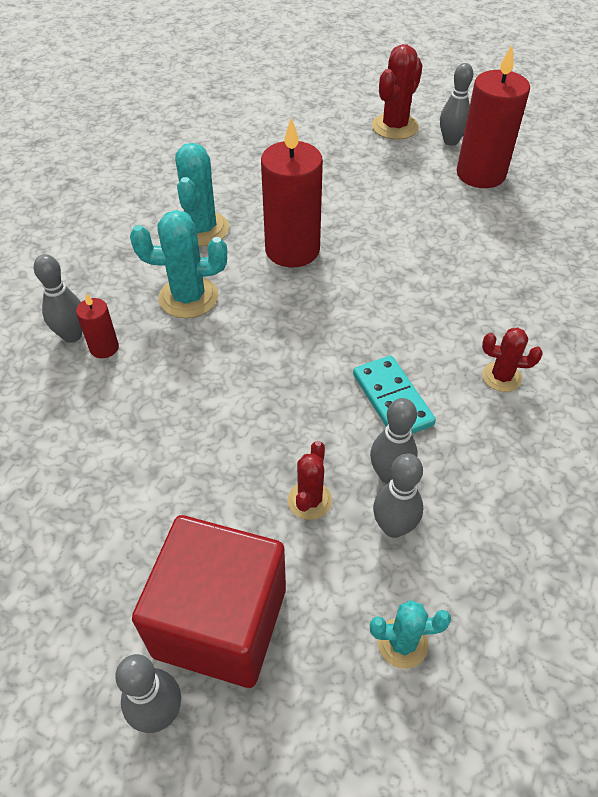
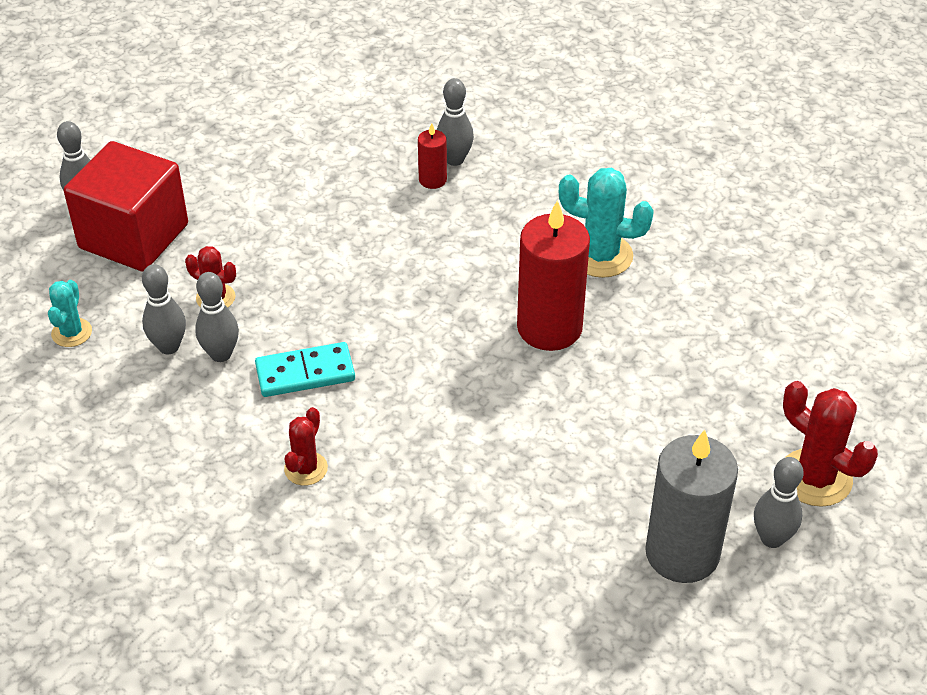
camera: 100 degrees right, 5 degrees down
(188, 297) = (488, 239): turquoise cactus -> none
(480, 174) = (682, 553): red candle -> grey candle

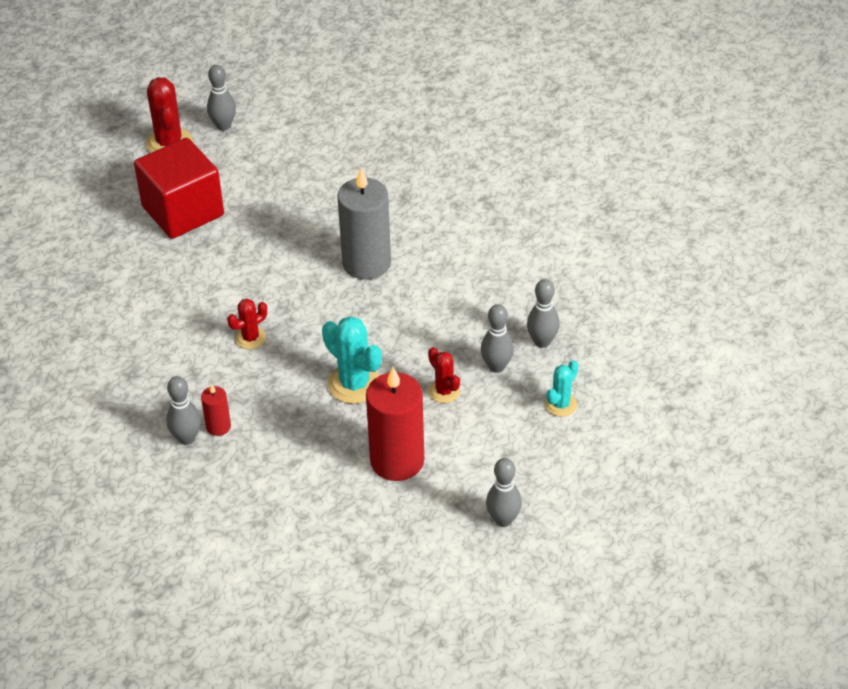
camera: 150 degrees left, 0 degrees up
(134, 236) = (478, 470): red cube -> red cube (183, 211)
(221, 354) = (464, 347): grey bowling pin -> grey bowling pin (542, 341)
(305, 373) = (415, 312): turquoise domino -> none
(306, 468) = (452, 254): red cactus -> red cactus (250, 338)
(549, 328) = (235, 280): red candle -> red candle (397, 460)
(600, 256) = (155, 315): turquoise cactus -> turquoise cactus (354, 384)
(682, 553) = (276, 137): grey candle -> grey candle (366, 263)

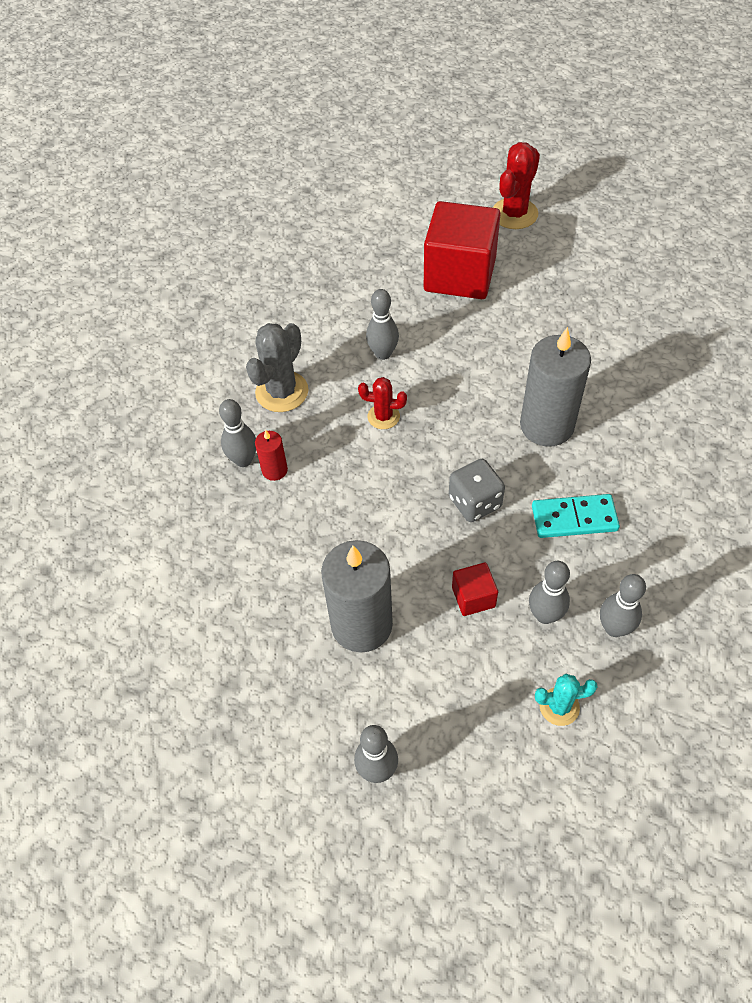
camera: 50 degrees right, 10 degrees up
(154, 378) = (282, 392): none -> grey cactus
(223, 126) = (570, 228): grey bowling pin -> grey bowling pin (383, 353)
(354, 384) = (411, 524): turquoise cactus -> none
(378, 341) = (475, 502): none -> grey dice
(397, 460) = (361, 625): red candle -> grey candle
(444, 391) = (473, 597): red cactus -> red cube
(449, 302) = (574, 518): none -> turquoise domino

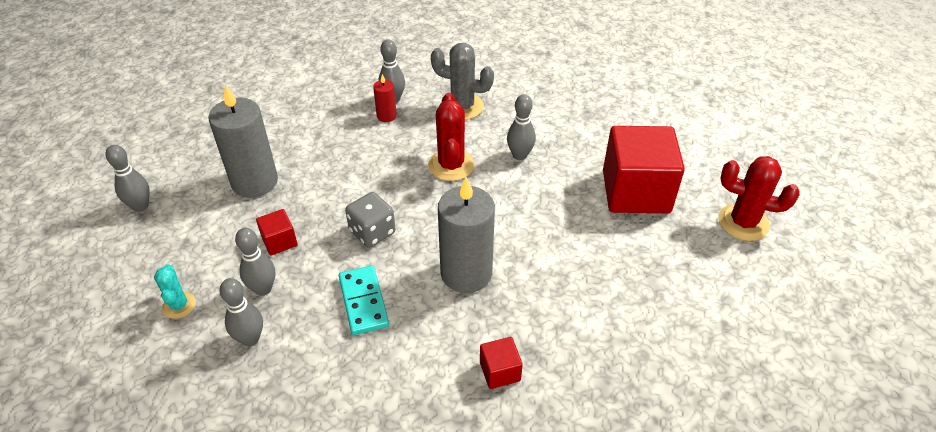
camera: 75 degrees right, 10 degrees down
(383, 416) = (451, 165): red cactus -> red cactus, size x1.68
(667, 417) = (500, 371): none -> red cube

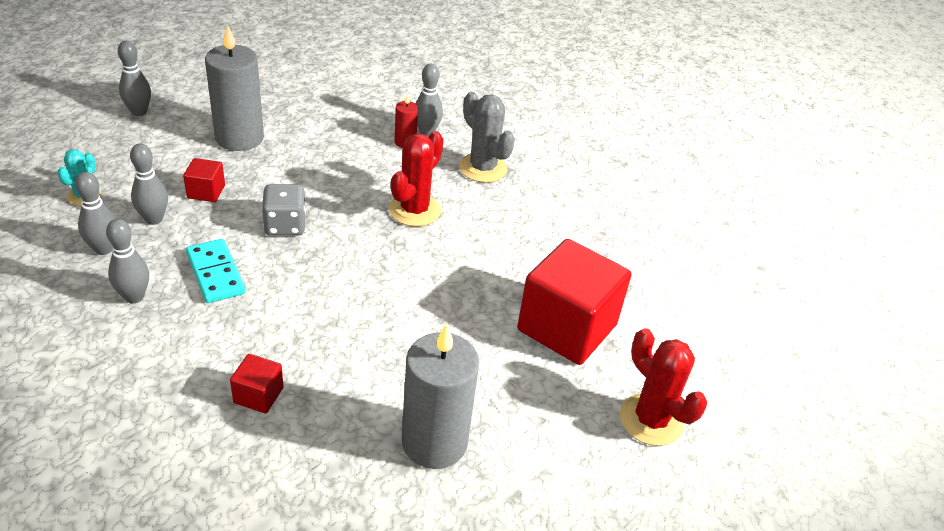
camera: 30 degrees right, 5 degrees down
(363, 302) = (215, 273): turquoise domino -> turquoise domino turned 45 degrees counterclockwise
(466, 273) = (324, 302): grey candle -> grey candle (434, 442)
(520, 155) = (488, 235): grey bowling pin -> grey bowling pin (134, 297)

